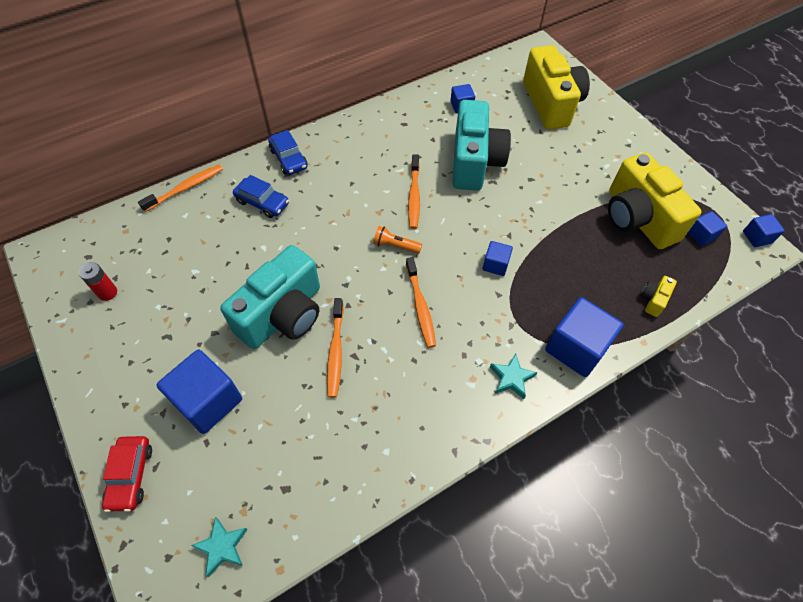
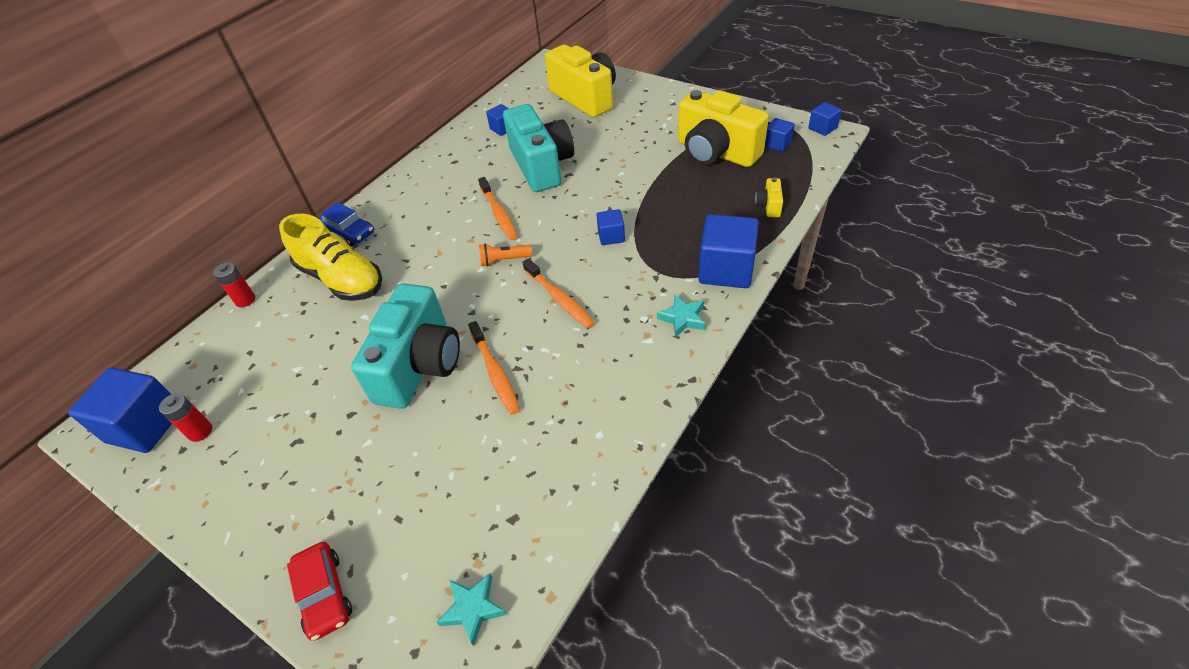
camera: 20 degrees left, 10 degrees down
(185, 188) = (245, 300): orange toothbrush -> red battery
(208, 401) = (379, 479): blue cube -> blue cube (146, 425)
(262, 202) = (341, 279): blue car -> yellow shoe

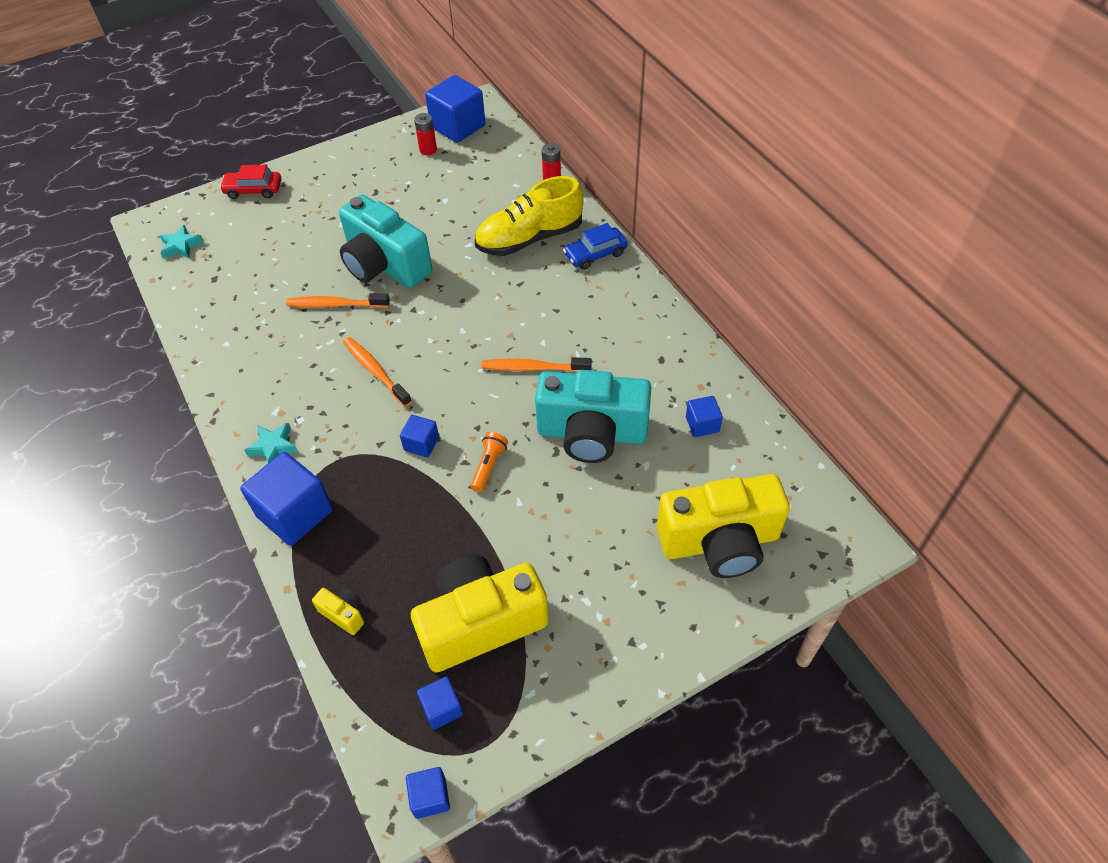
camera: 115 degrees right, 5 degrees up
(504, 260) = (459, 350): orange flashlight -> orange flashlight (489, 466)
(559, 299) = (375, 371): orange toothbrush -> orange toothbrush turned 60 degrees clockwise

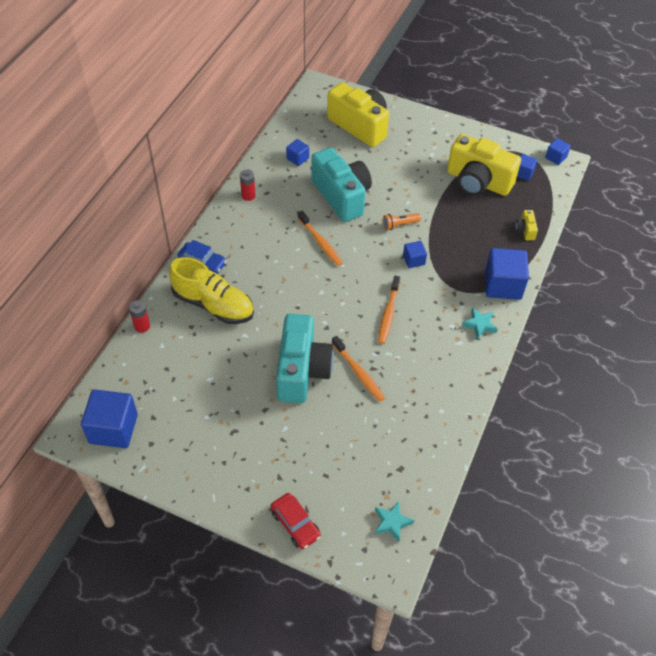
camera: 130 degrees left, 0 degrees up
(428, 150) = (158, 430): red battery -> red battery (248, 195)

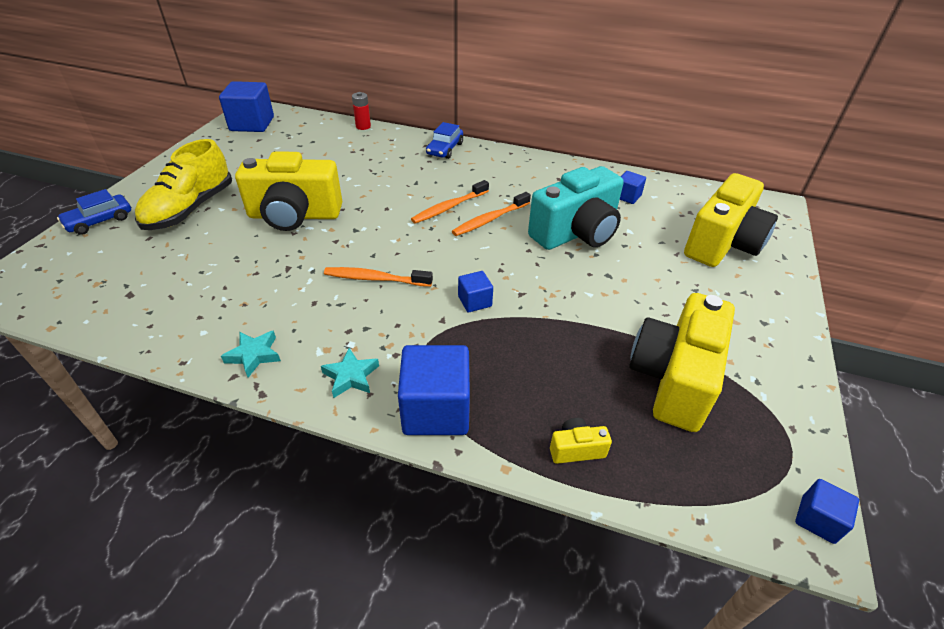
camera: 85 degrees right, 10 degrees down
(213, 305) = (389, 158): yellow shoe -> yellow shoe (190, 209)
(248, 195) = (550, 168): red battery -> none
(295, 524) = (99, 221): red car -> blue car
(302, 370) = (294, 215): turquoise camera -> yellow camera
(358, 373) = (283, 256): orange toothbrush -> orange toothbrush (449, 207)
(392, 522) = (58, 288): turquoise star -> turquoise star (254, 355)
(399, 225) = (540, 286): orange flashlight -> none
(523, 173) = (733, 452): blue cube -> none

